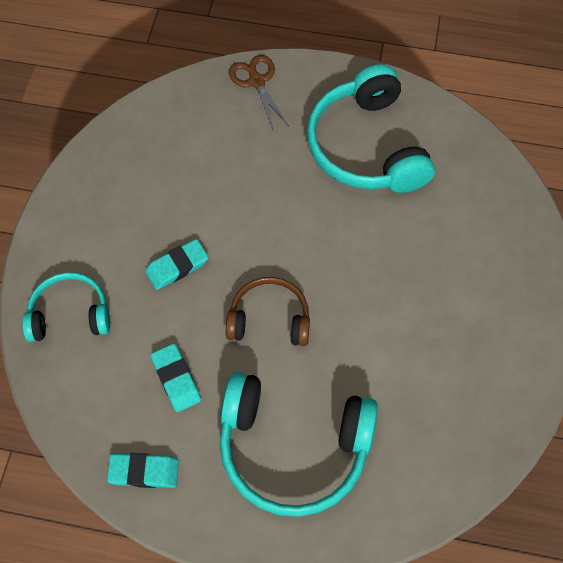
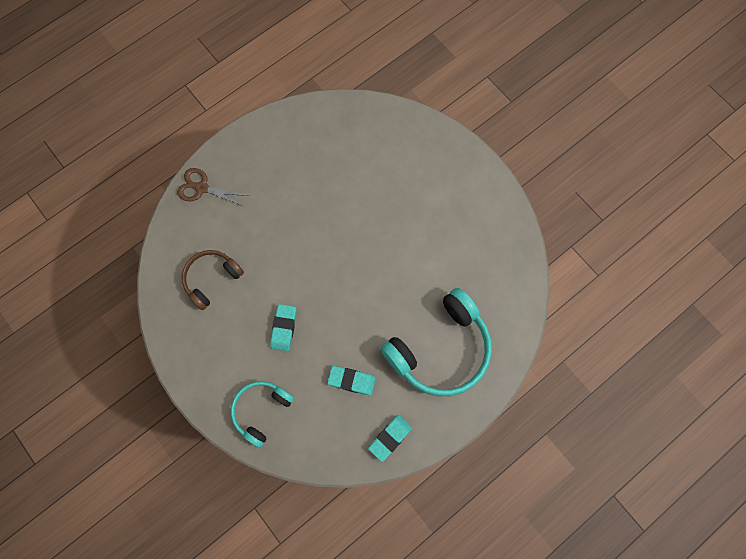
camera: 50 degrees left, 10 degrees up
(269, 318) = (359, 303): brown headphones -> brown headphones (211, 279)
(366, 147) = (300, 166): turquoise headphones -> none

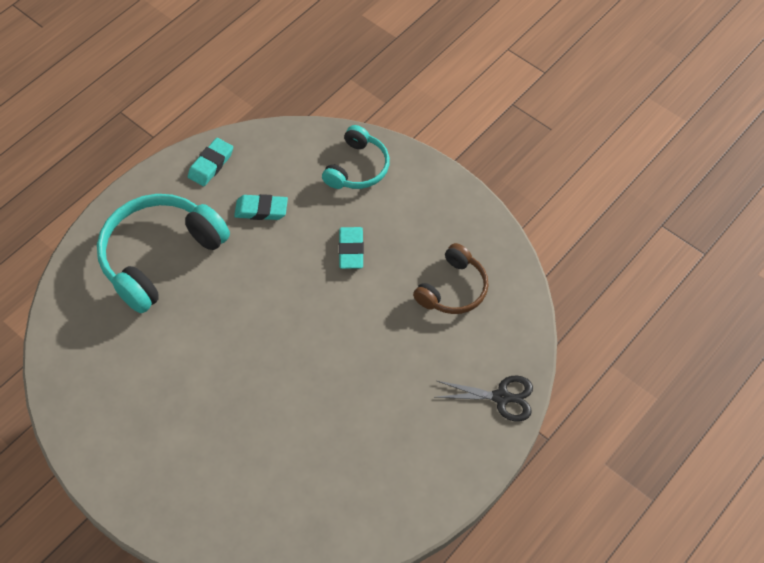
camera: 170 degrees right, 15 degrees down
(202, 188) = (501, 397): brown scissors -> black scissors

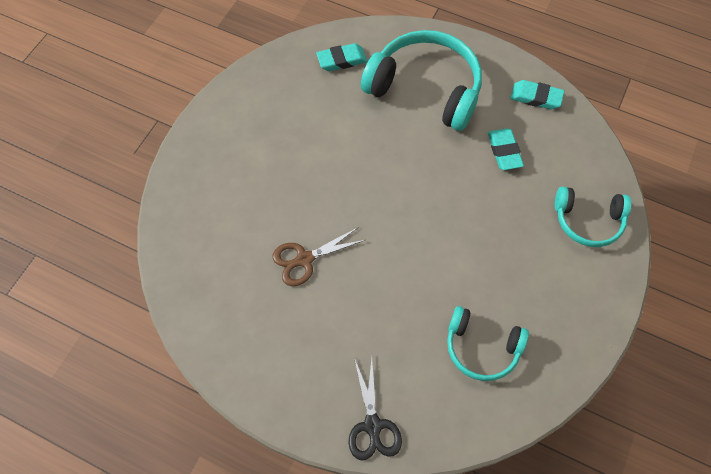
camera: 75 degrees right, 5 degrees up
(318, 418) = (304, 259): none -> brown scissors
(351, 250) = (490, 240): turquoise eraser -> turquoise eraser (341, 60)
(453, 289) = (481, 348): brown headphones -> turquoise headphones

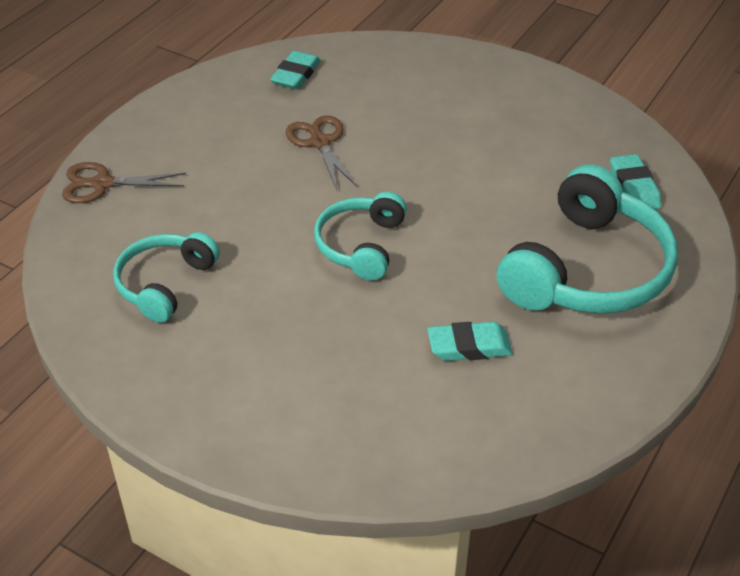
camera: 95 degrees right, 20 degrees down
(372, 425) = (102, 184): black scissors -> brown scissors
(536, 97) = (577, 401): turquoise eraser -> turquoise eraser (296, 75)
(588, 221) = (333, 430): turquoise headphones -> turquoise headphones (360, 245)

